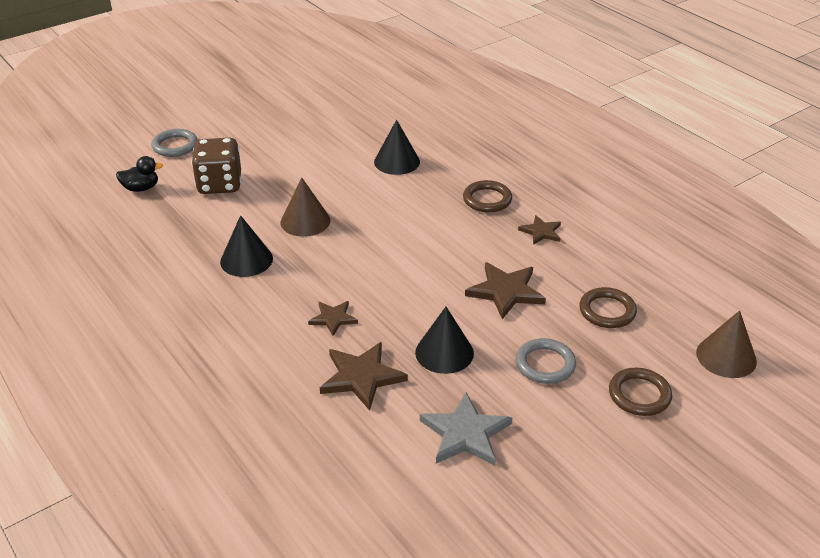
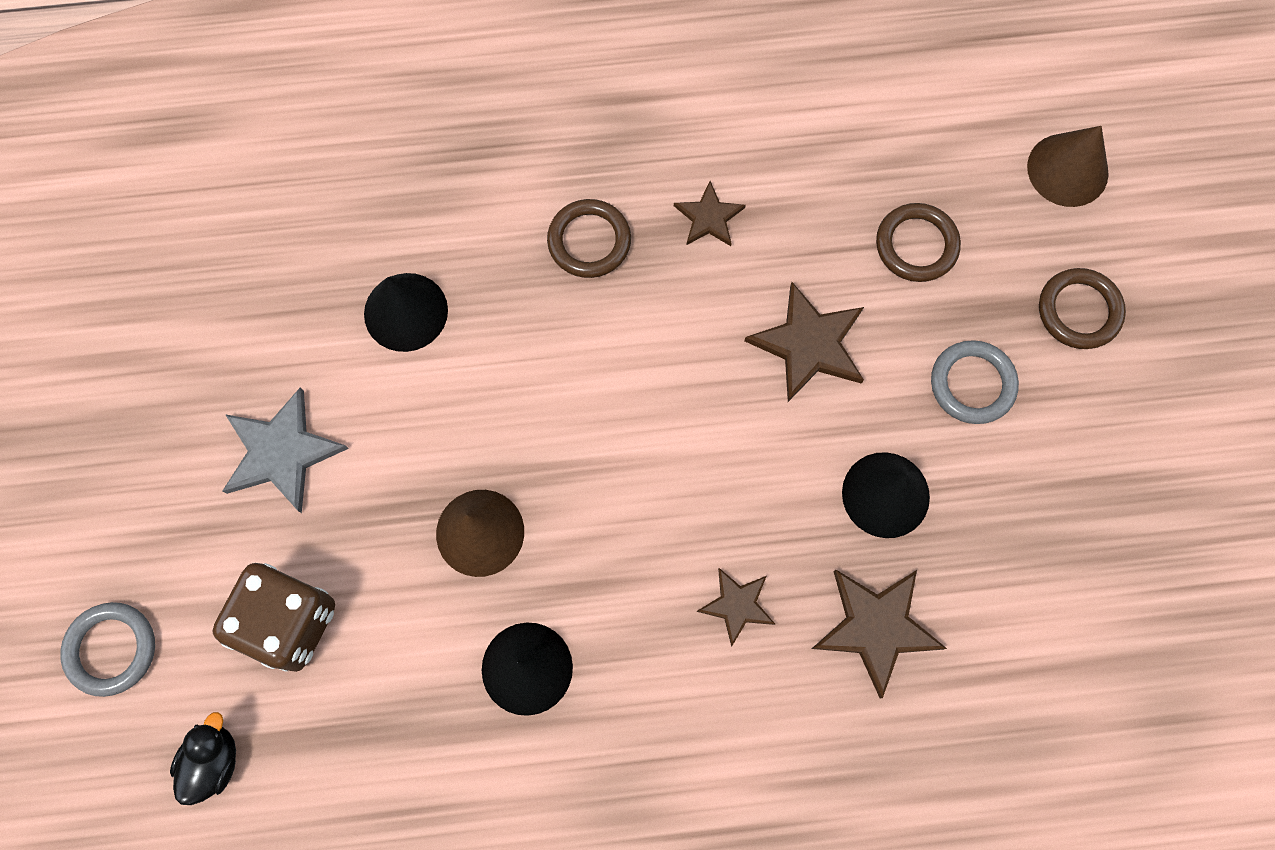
camera: 60 degrees left, 35 degrees up
(465, 433) = (1041, 552): grey star -> grey star (282, 452)

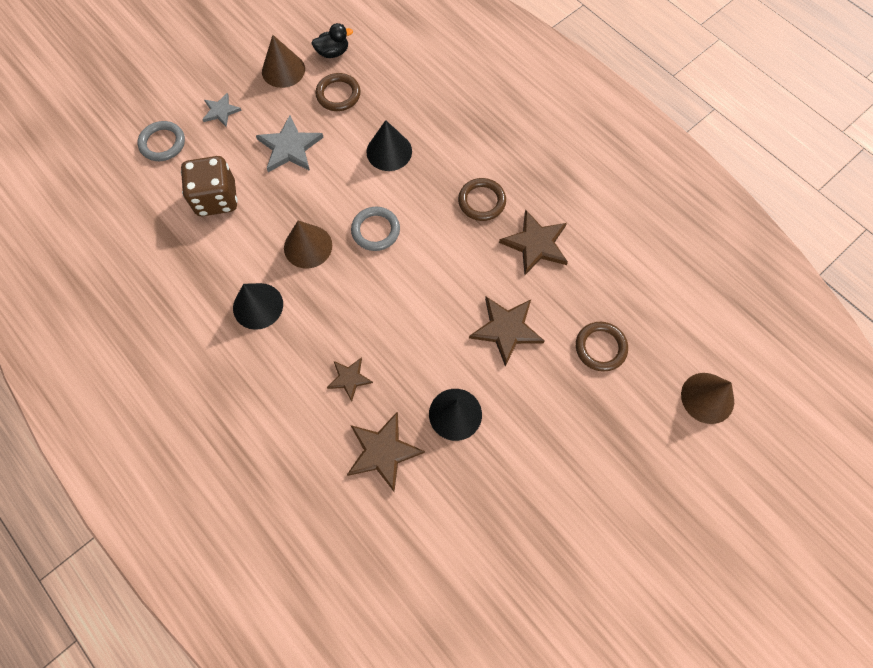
camera: 55 degrees right, 5 degrees down
(124, 518) = (221, 111): none -> grey star
(125, 373) = (283, 70): none -> brown cone
(213, 761) = (139, 210): black duck -> black duck (333, 52)
(709, 217) = (536, 244): brown star -> brown star, size x1.67
(972, 384) = (546, 421): grey ring -> grey ring (375, 230)
(1079, 311) = (631, 452): brown ring -> brown ring (338, 94)

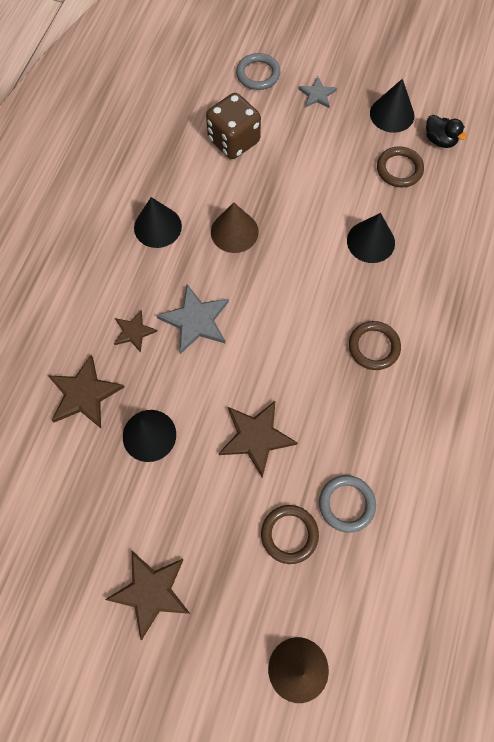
camera: 60 degrees right, 0 degrees up
(283, 70) = (392, 114): brown cone -> black cone
(290, 147) = (319, 164): grey star -> grey star (195, 320)
(375, 230) = (284, 275): grey ring -> grey ring (346, 504)
(536, 244) = (361, 418): brown star -> brown star (151, 592)

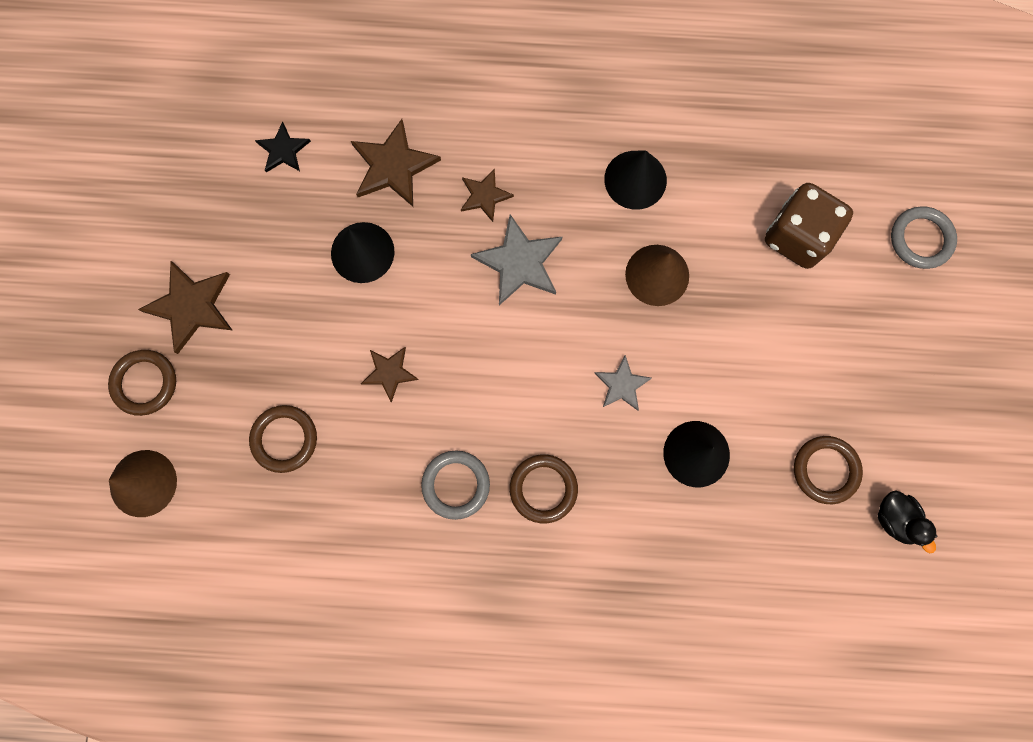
camera: 75 degrees right, 10 degrees up
(36, 480) = (283, 150): none -> black star
(208, 650) = (145, 383): none -> brown ring
(256, 437) = (389, 372): brown star -> brown star, size x0.60
(317, 95) = (914, 328): grey star -> grey star (622, 385)
(346, 504) = (334, 497): grey ring -> grey ring (456, 485)
(392, 114) = (917, 441): black cone -> none
(440, 140) = (895, 519): black duck -> black duck turned 60 degrees counterclockwise

